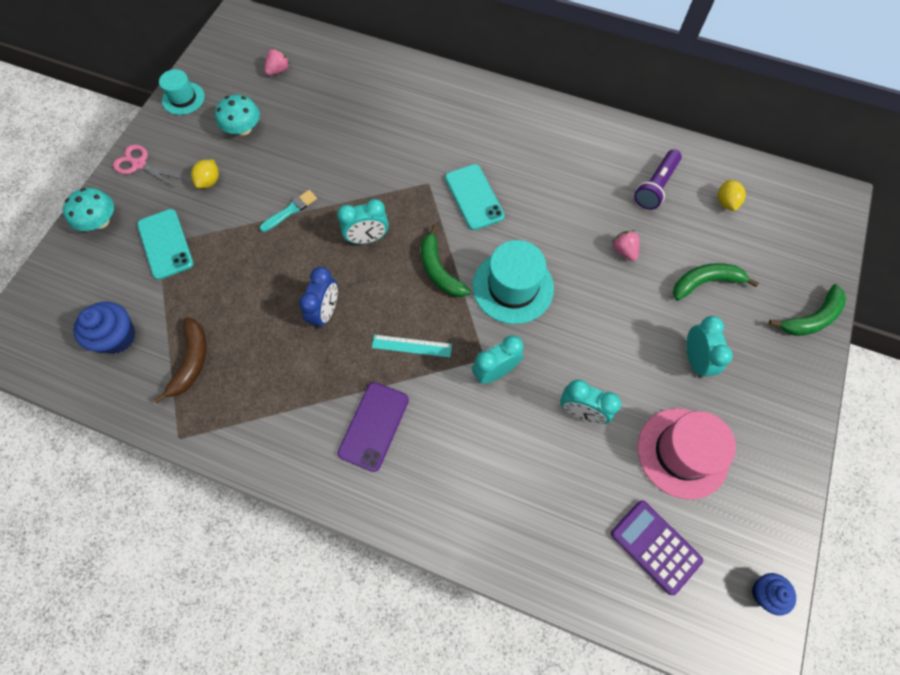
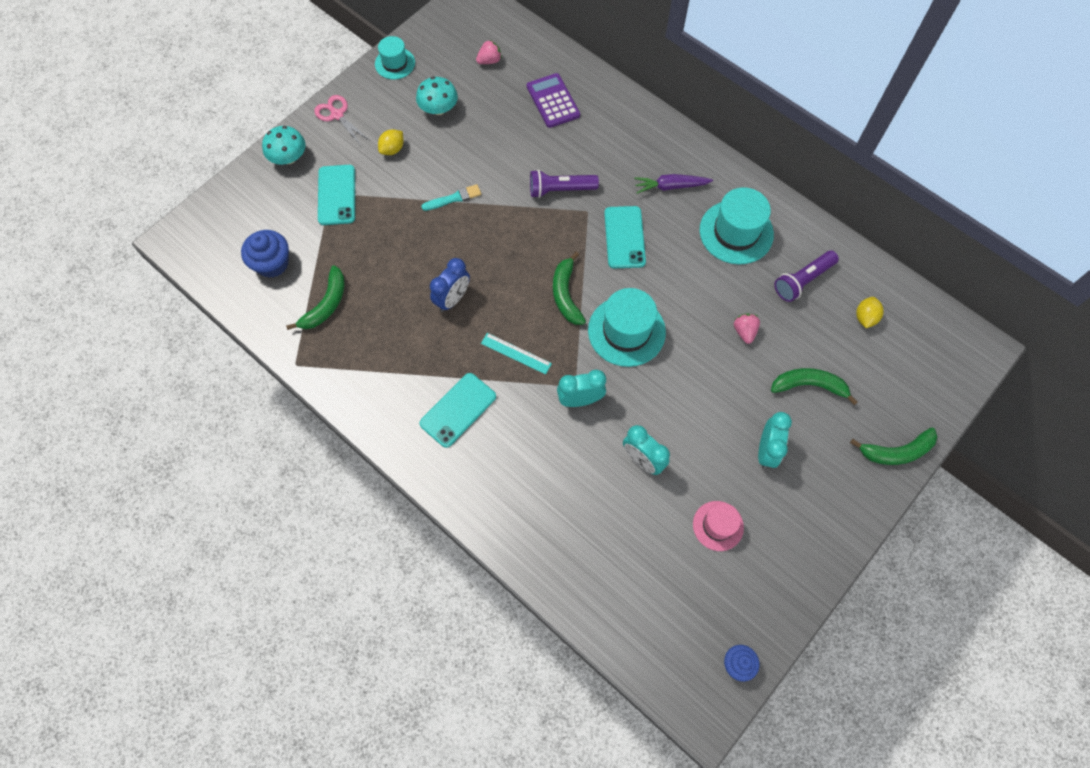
camera: 20 degrees right, 0 degrees up
(191, 361) = (326, 304): brown banana -> green banana
(367, 238) = (513, 245): turquoise clock -> none
(373, 426) = (458, 410): purple phone -> turquoise phone
(394, 171) = (560, 190): none -> purple flashlight
(498, 137) = (670, 186): none -> purple carrot
(576, 160) = (736, 232): none -> turquoise hat
(655, 546) = (658, 592): purple calculator -> purple calculator (553, 101)
(682, 452) = (718, 526): pink hat -> pink hat, size x0.60

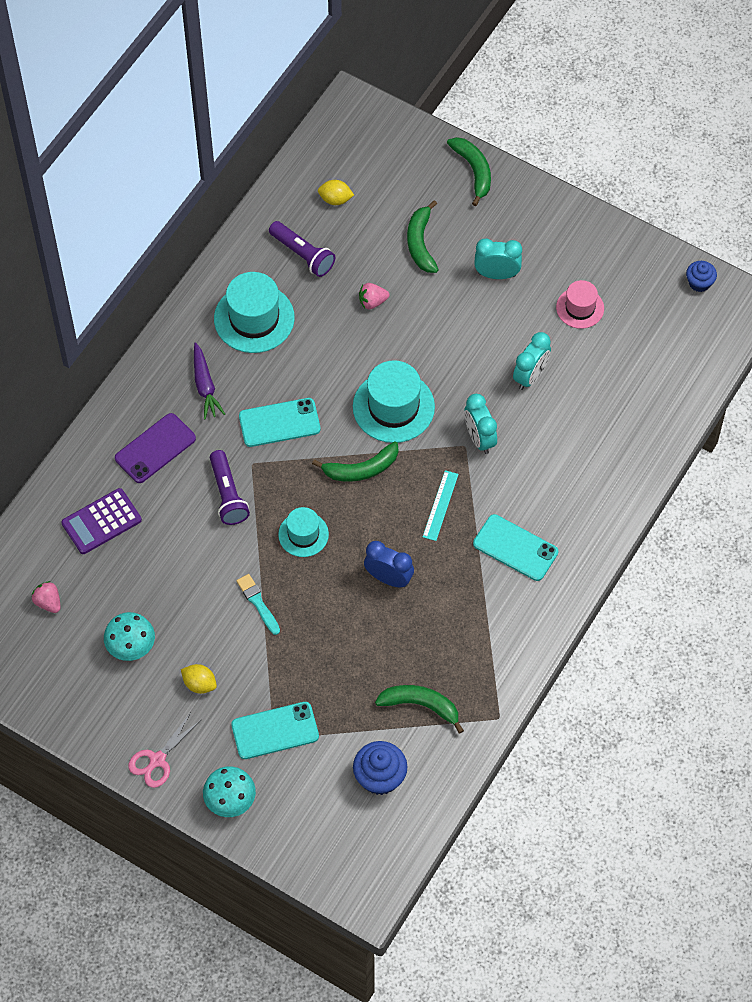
camera: 100 degrees left, 5 degrees down
(395, 63) = (66, 711): turquoise hat -> turquoise hat (303, 534)
(614, 144) = (155, 448): none -> purple phone

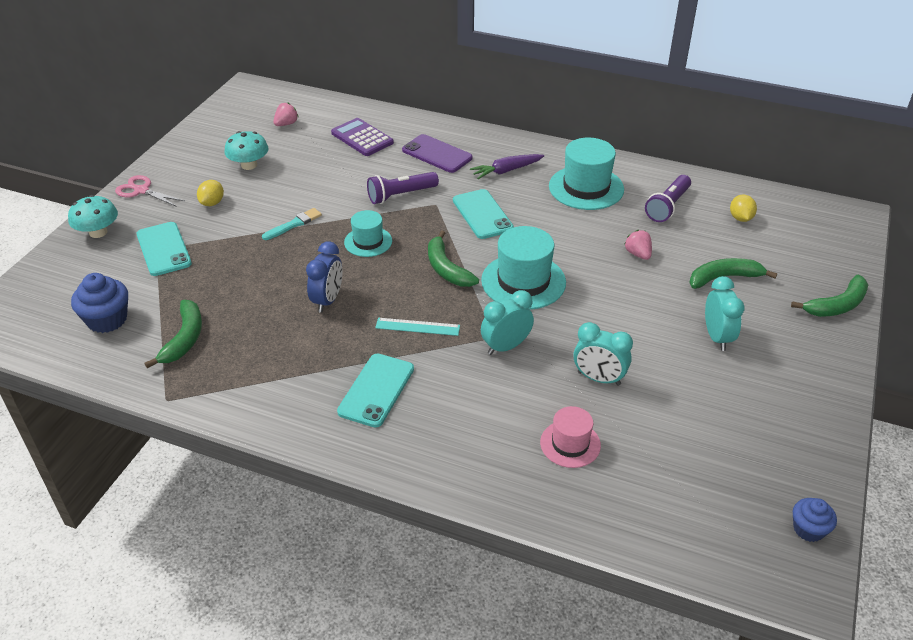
camera: 80 degrees right, 20 degrees down
(580, 308) = (709, 411): pink hat -> pink hat (570, 444)

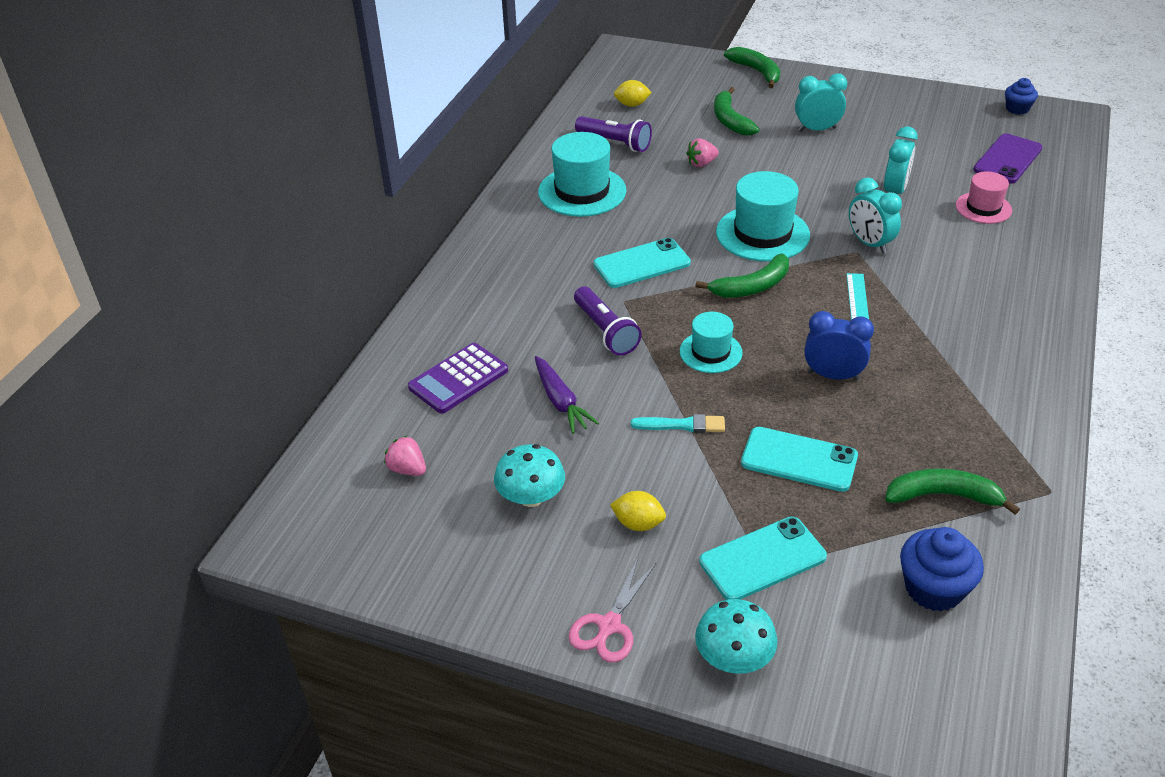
camera: 90 degrees left, 0 degrees up
(294, 224) = (682, 425): turquoise brush -> turquoise brush turned 135 degrees clockwise
(376, 390) = (965, 325): turquoise phone -> turquoise phone (799, 460)
(437, 154) = (505, 305): purple phone -> purple phone (1007, 159)
(506, 171) = (547, 248): purple carrot -> purple carrot (561, 402)

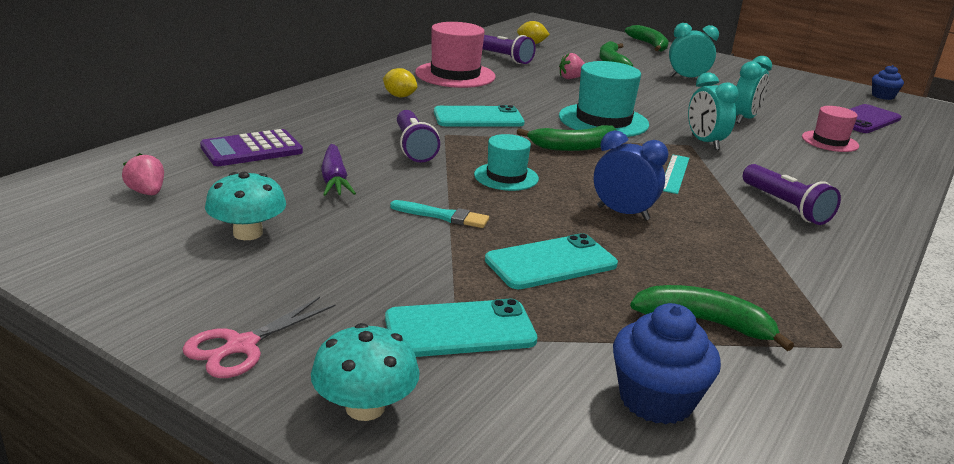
camera: 10 degrees right, 15 degrees down
(582, 191) = (455, 75): turquoise hat -> pink hat
(638, 523) = (342, 274): yellow lemon -> yellow lemon (399, 96)
(799, 460) = (551, 263): turquoise phone -> turquoise phone turned 60 degrees counterclockwise
(967, 324) = (785, 206): none -> purple flashlight

